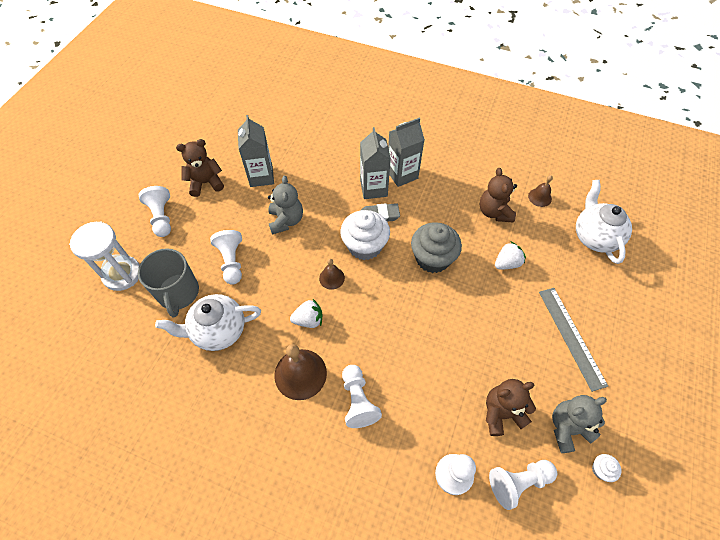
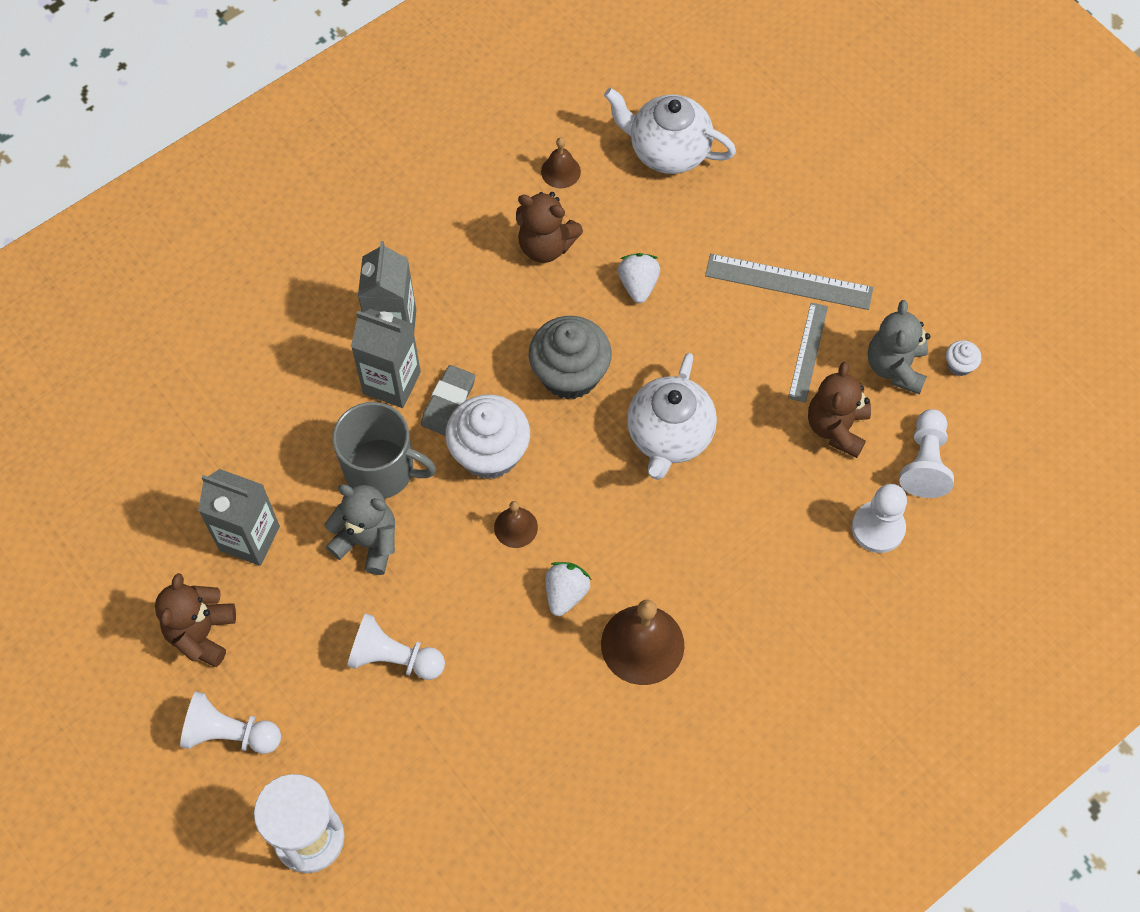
camera: 60 degrees left, 5 degrees up
(178, 293) = (402, 762): grey mug -> grey mug (381, 469)
(218, 330) = (506, 728): white teapot -> white teapot (669, 436)
(358, 400) = (723, 589): white pawn -> none
(537, 370) = (808, 352): none -> grey ruler

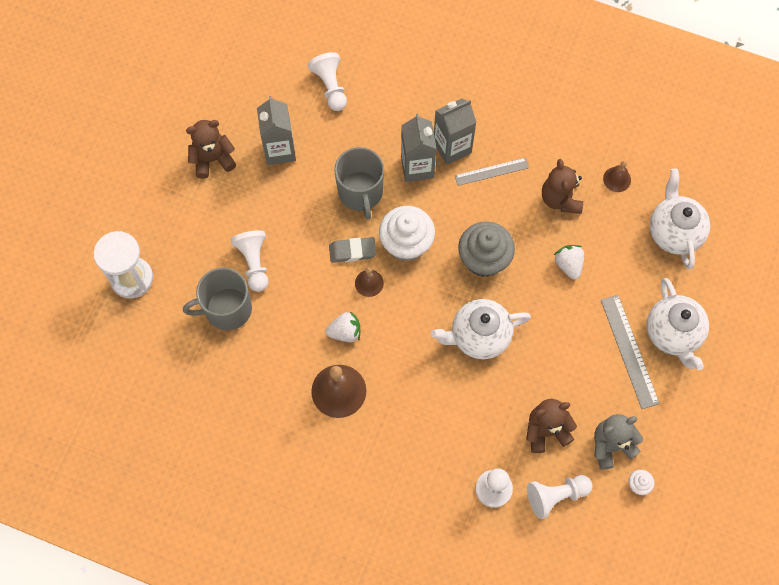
camera: 60 degrees right, 5 degrees up
(230, 734) = (166, 206): white pawn -> white pawn (330, 87)
(368, 542) = (313, 210): grey teddy bear -> none
(438, 729) = (227, 309): none -> grey mug
(448, 403) = (423, 204): grey eraser -> grey eraser (352, 251)
(638, 285) = (568, 265): white strawberry -> white strawberry turned 75 degrees counterclockwise
(794, 224) = (673, 333): none -> white teapot
(808, 352) = (587, 387): grey ruler -> grey ruler (491, 171)

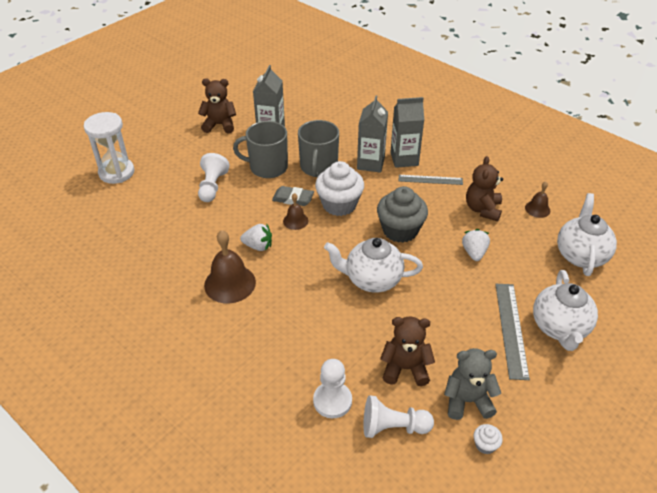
camera: 20 degrees right, 25 degrees down
(227, 309) = (174, 207): grey mug -> grey mug (267, 167)
(330, 87) = (327, 108): white pawn -> none

